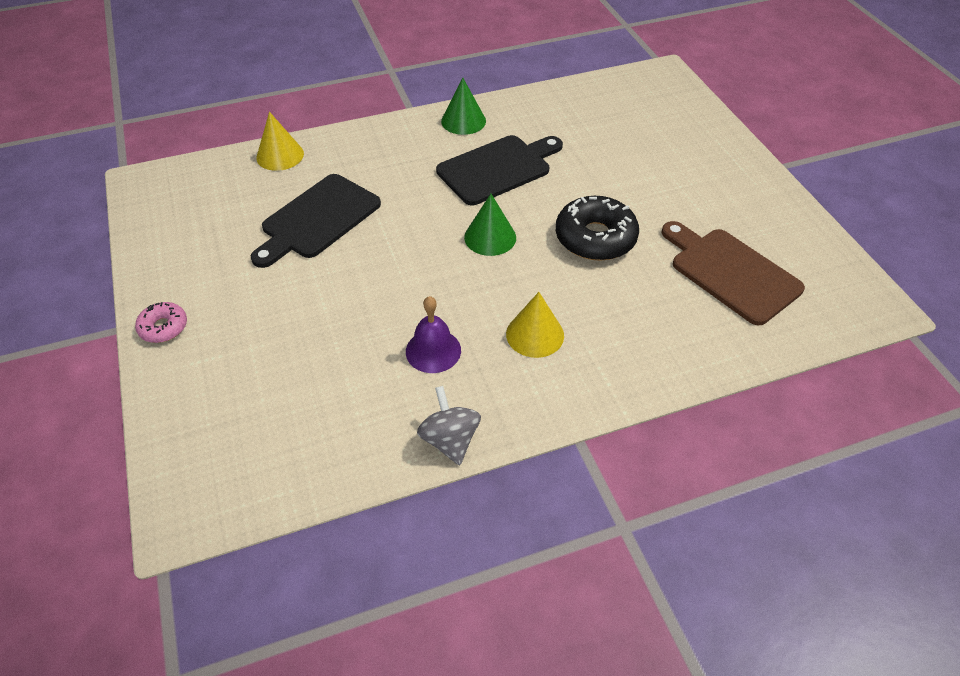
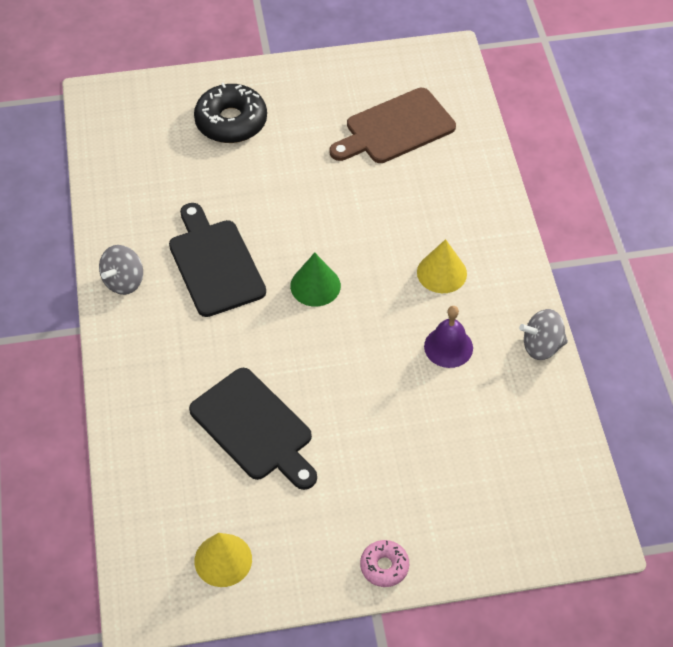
camera: 80 degrees left, 5 degrees up
(280, 155) = (134, 462): yellow cone -> yellow cone (223, 560)
(463, 121) = (124, 281): green cone -> grey spinning top
(595, 238) = (334, 208): black donut -> black donut (231, 122)

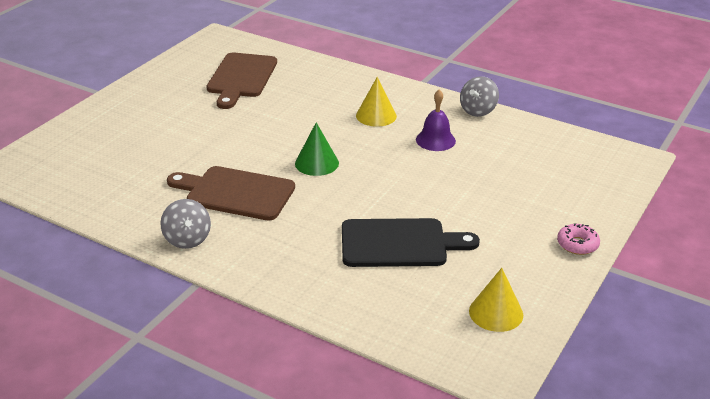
camera: 50 degrees left, 20 degrees down
(214, 264) = (236, 193): black cutting board -> brown cutting board
(231, 122) = (128, 129): black donut -> none

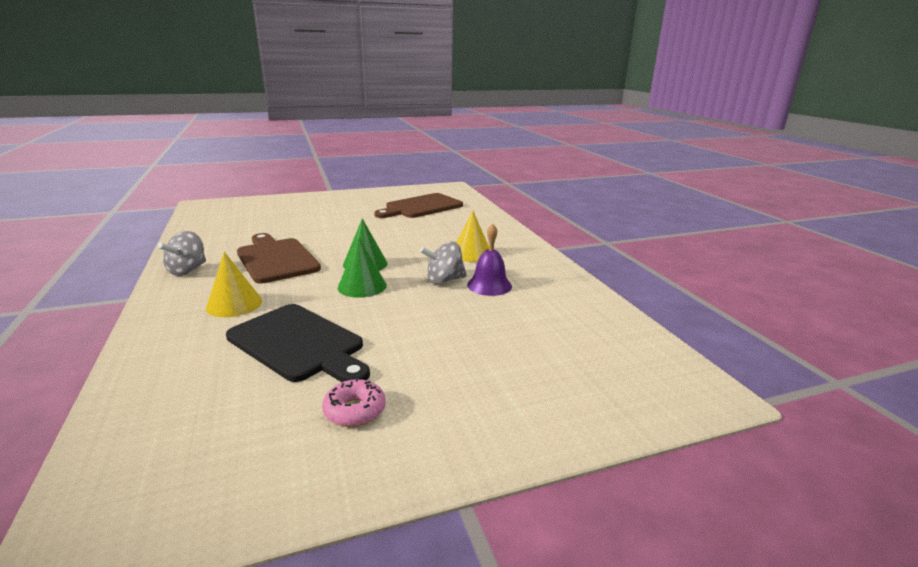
camera: 40 degrees right, 10 degrees down
(354, 183) = (362, 286): none -> green cone
(478, 111) = (570, 280): grey spinning top -> grey spinning top (444, 280)
(496, 313) = (234, 464): yellow cone -> yellow cone (234, 304)
(577, 244) = (465, 447): pink donut -> pink donut (355, 410)

